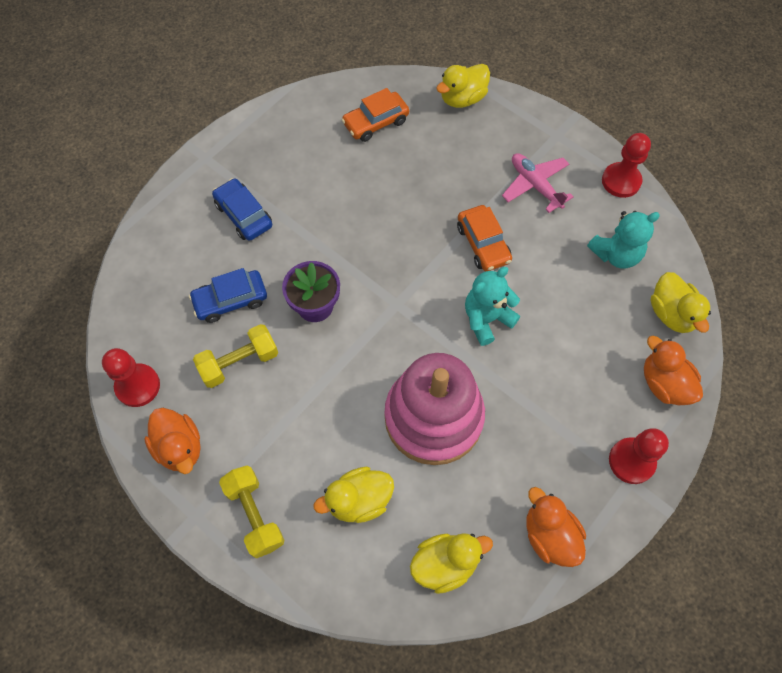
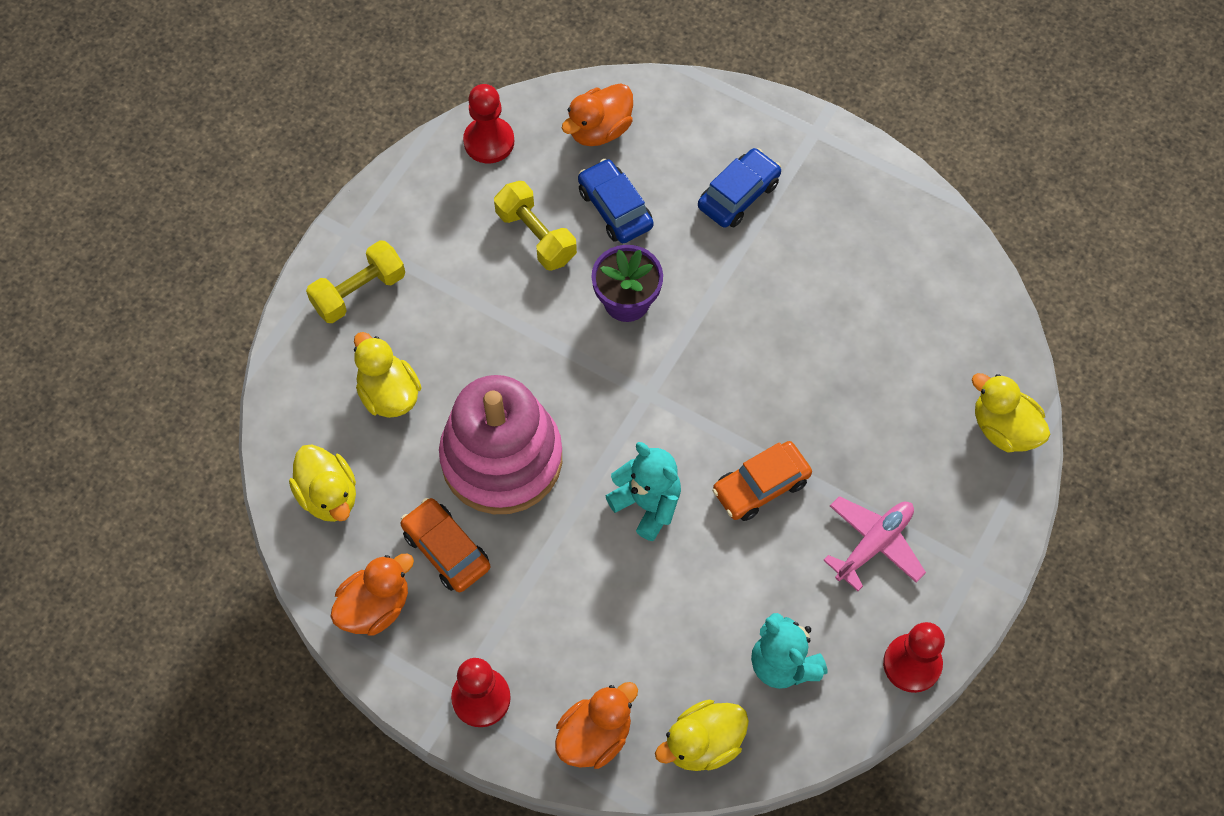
camera: 80 degrees right, 0 degrees up
(180, 447) = (424, 201): orange duck -> orange duck (599, 130)
(376, 122) = (928, 321): orange car -> orange car (446, 550)

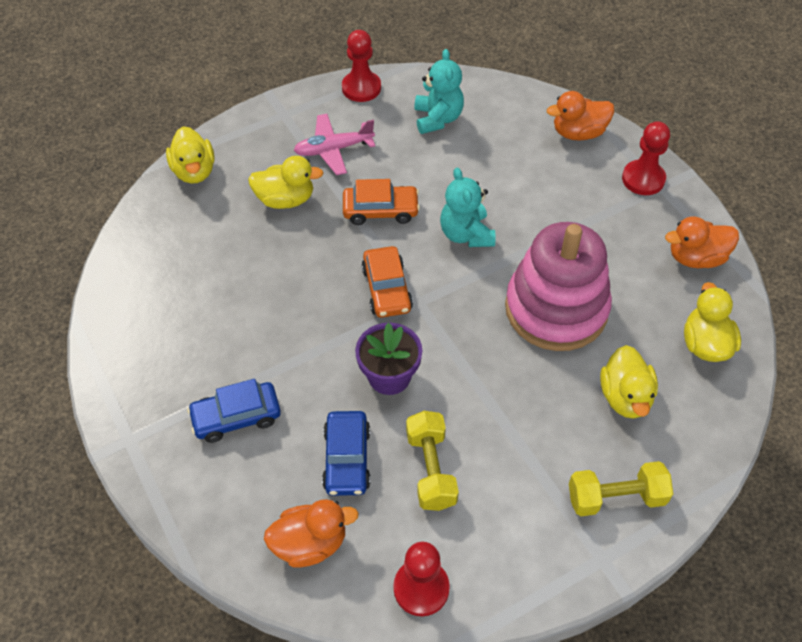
camera: 150 degrees left, 10 degrees down
(446, 550) = (628, 269): orange car -> orange car (387, 289)
(703, 743) = (513, 104): yellow duck -> yellow duck (285, 199)

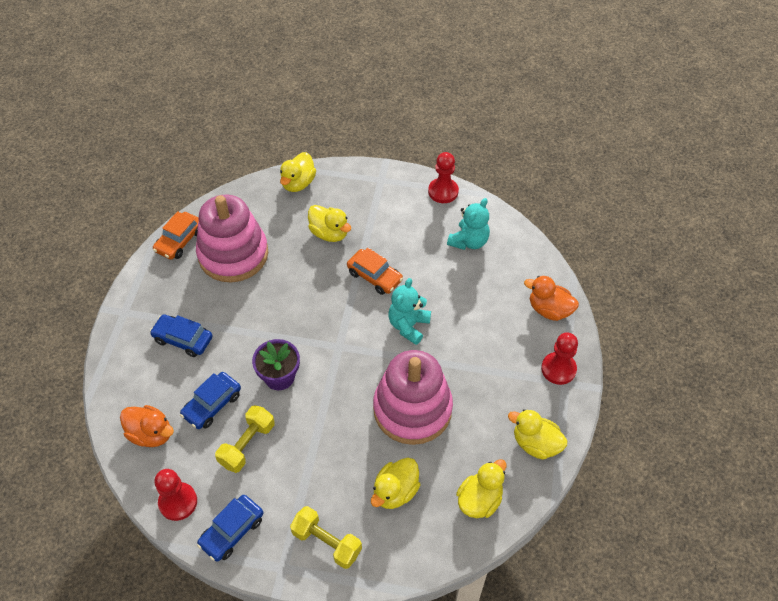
camera: 40 degrees right, 0 degrees up
(198, 289) = (233, 254): none -> pink stacking toy
(333, 149) = (386, 220): pink plane -> none
(387, 289) = (329, 326): orange car -> orange car (179, 241)
(512, 568) = (232, 531): none -> blue car
(696, 258) = (535, 444): orange duck -> yellow duck

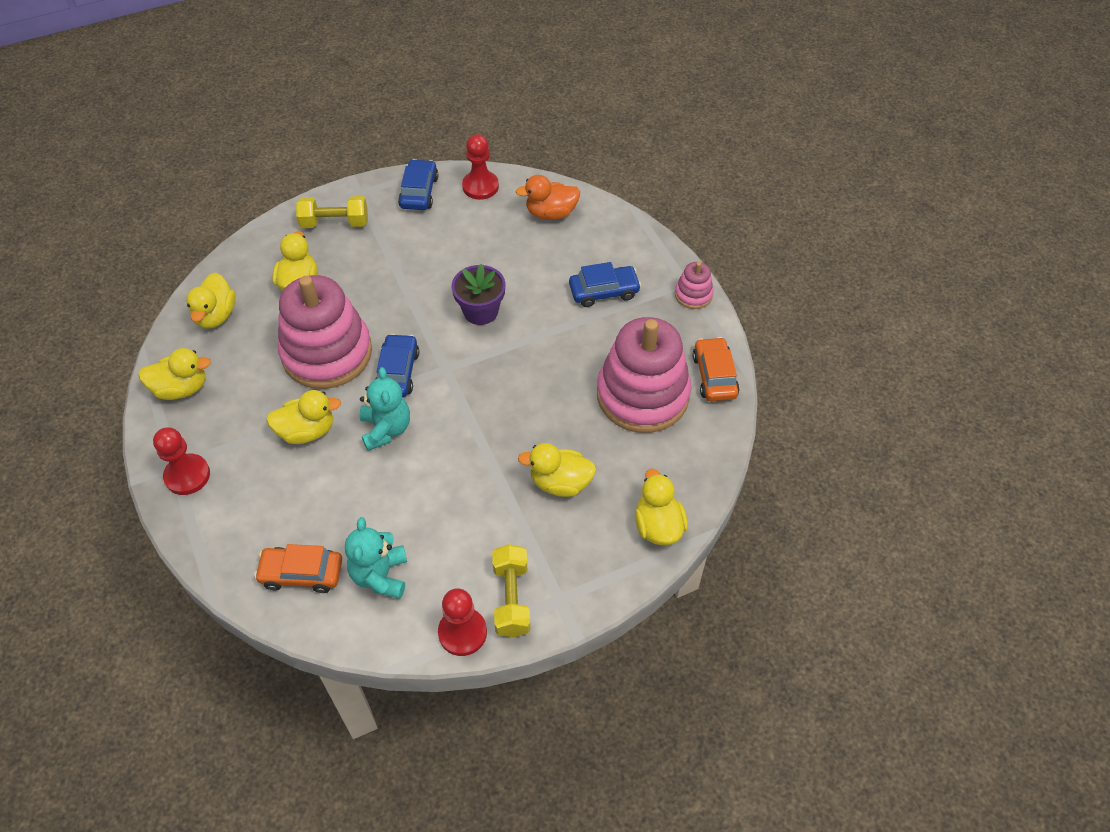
camera: 145 degrees right, 0 degrees up
(129, 300) = (693, 295): none -> pink stacking toy
(212, 405) = (521, 258): blue car -> blue car (397, 372)
(247, 445) = (460, 248): yellow dumbbell -> yellow dumbbell (511, 598)
(375, 276) = (465, 462): orange car -> orange car (301, 573)
(461, 355) = (307, 431): none -> yellow duck
(549, 310) = (228, 541): orange duck -> none

